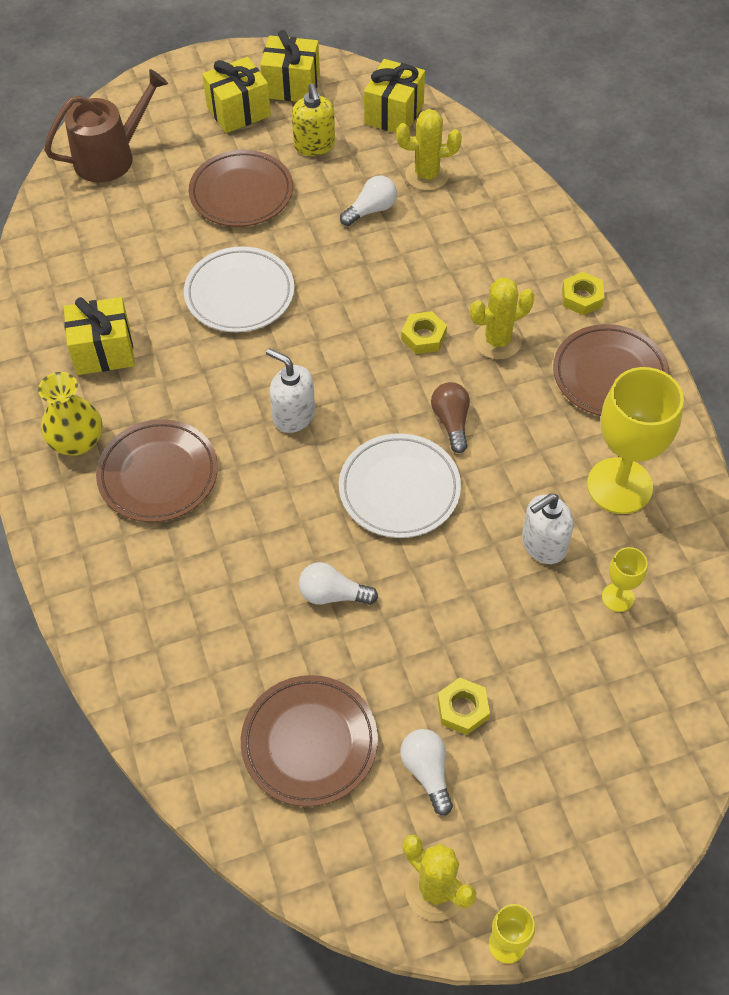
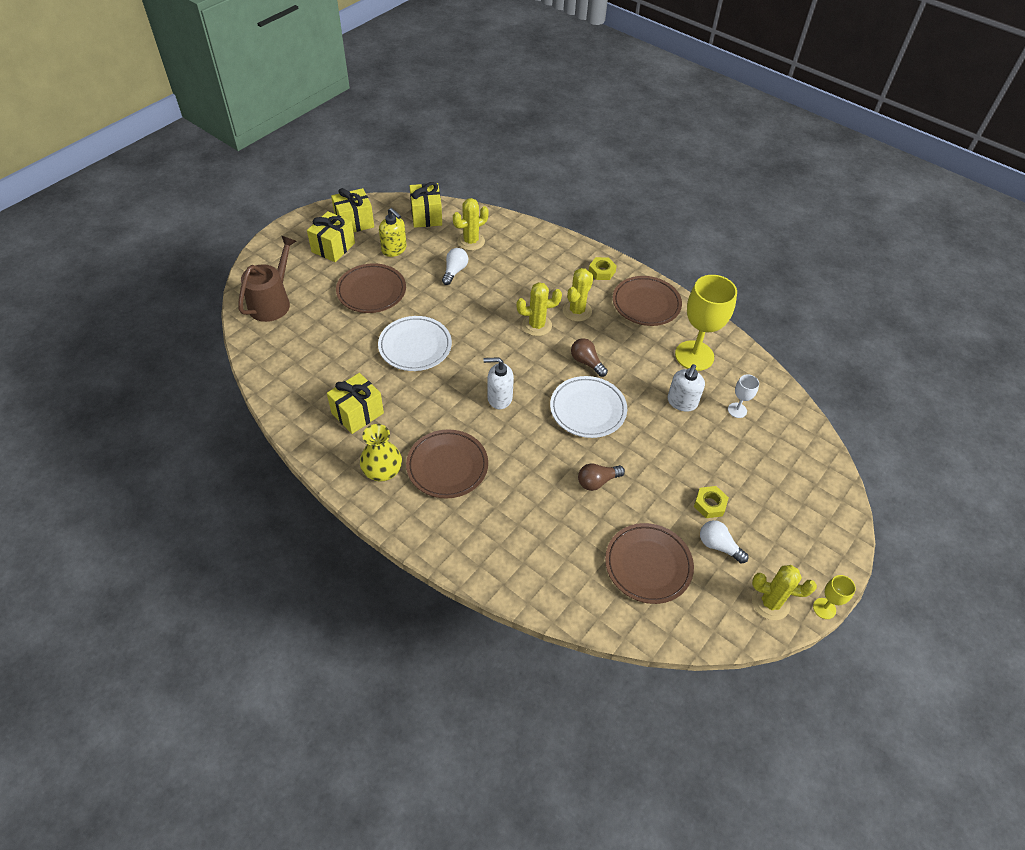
camera: 35 degrees left, 5 degrees down
(333, 594) = (597, 481): white light bulb -> brown light bulb
(423, 337) = (537, 325): yellow nut -> yellow cactus
(617, 597) = (737, 410): yellow goblet -> white goblet

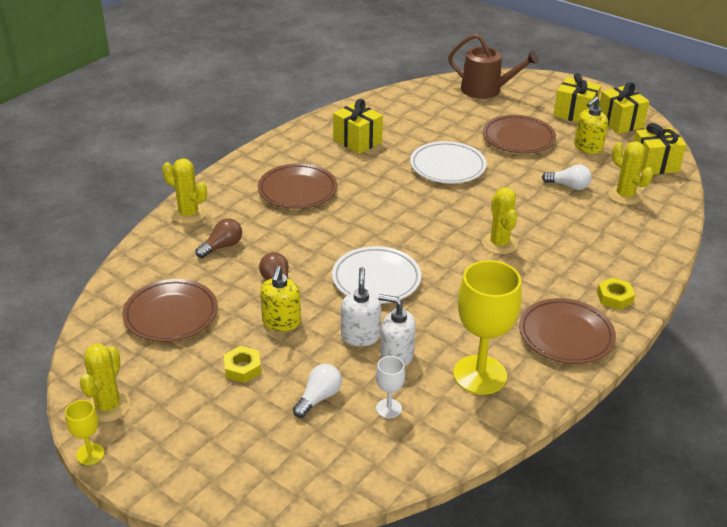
camera: 90 degrees right, 15 degrees down
(382, 471) = (292, 157): yellow vase -> none
(499, 398) = (386, 219): white soap dispenser -> white soap dispenser (360, 336)
(577, 311) = (533, 274): yellow cactus -> yellow cactus (188, 214)
(586, 362) = (448, 280): brown light bulb -> brown light bulb (222, 246)
(650, 478) = (281, 322): none -> yellow soap dispenser
(718, 546) = (186, 370): white light bulb -> white light bulb (318, 398)

